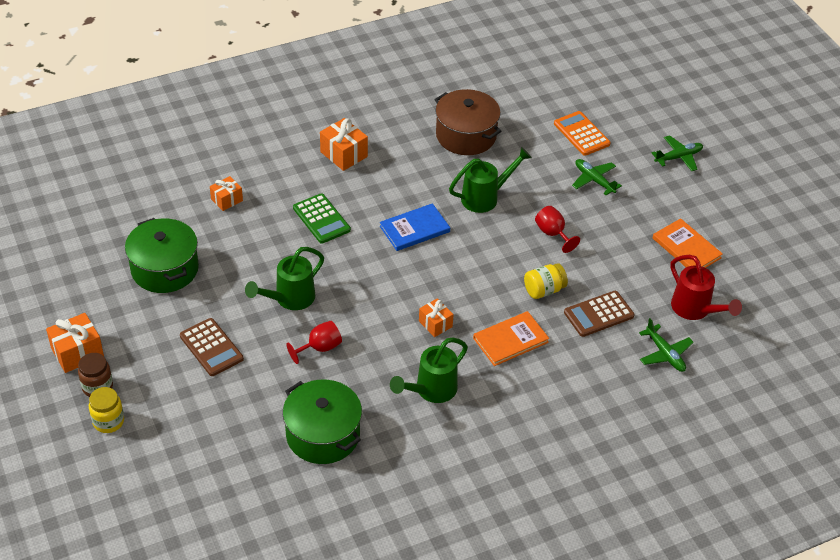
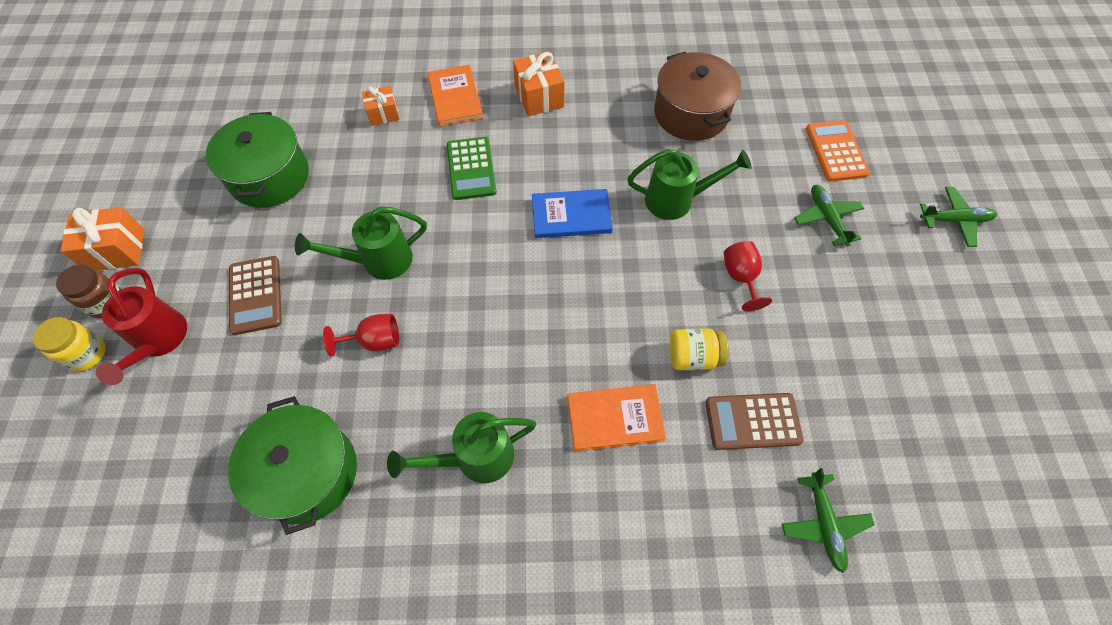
camera: 25 degrees right, 15 degrees up
(435, 324) = (530, 357): orange gift -> none
(686, 248) = (918, 359): orange book -> orange book (455, 97)
(695, 310) = (896, 464): red watering can -> red watering can (159, 341)

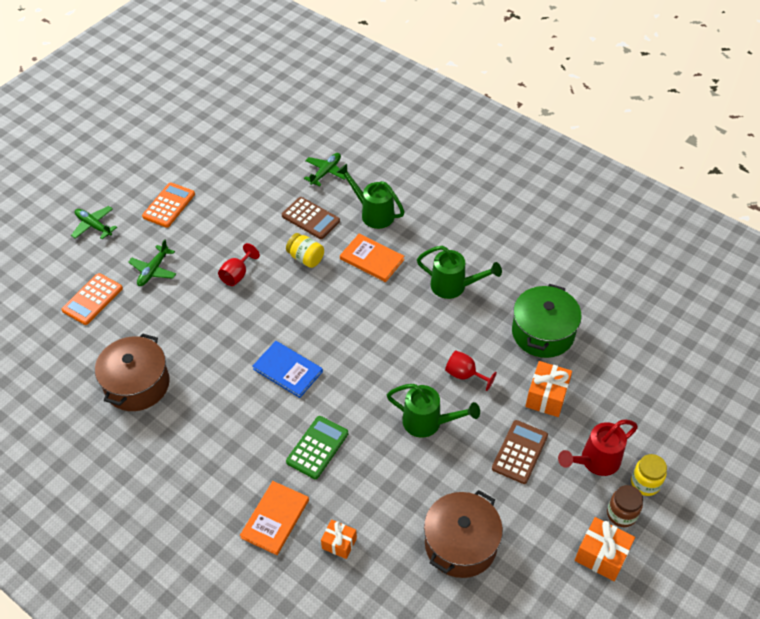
camera: 140 degrees left, 10 degrees down
(159, 341) = (595, 461): red watering can -> red watering can turned 150 degrees counterclockwise
(269, 177) = (460, 544): green pot -> brown pot
(539, 97) = (217, 473): orange gift -> orange gift (546, 396)
(676, 200) = (217, 336): green watering can -> green watering can (373, 213)
(925, 305) = (169, 205): none -> orange calculator

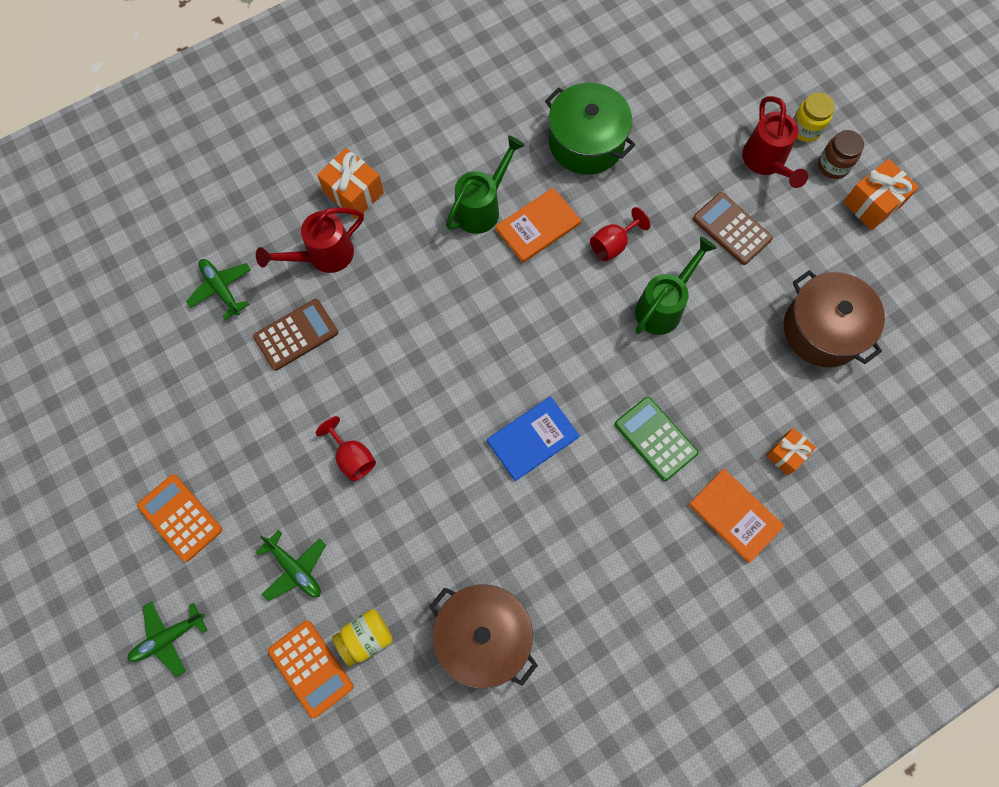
camera: 70 degrees left, 20 degrees up
(306, 258) = (362, 362): yellow jar -> yellow jar (366, 638)
(372, 259) = (399, 284): orange book -> orange book (538, 226)
(373, 213) = (323, 256): green watering can -> red watering can
(546, 396) = (671, 174): orange gift -> orange gift (354, 193)

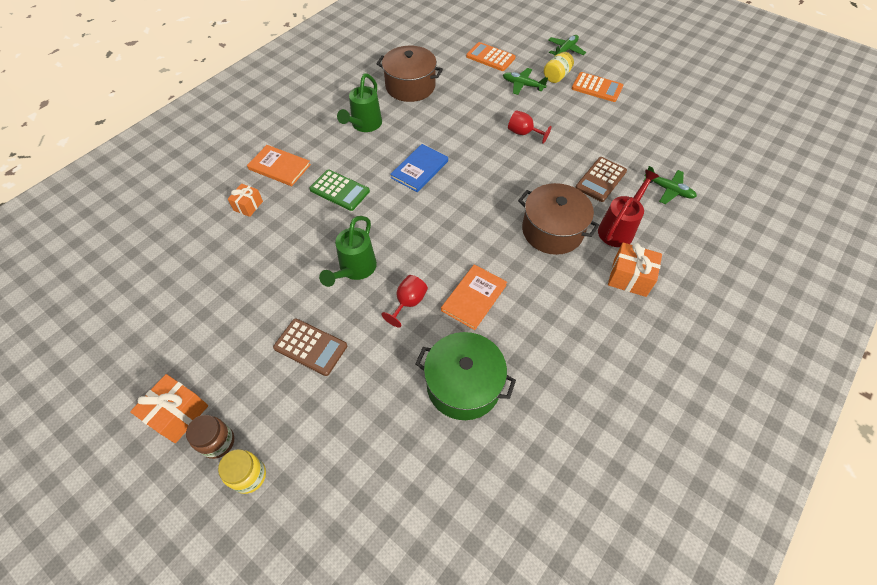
camera: 160 degrees right, 15 degrees down
(366, 638) = (470, 72): yellow jar -> yellow jar (556, 76)
(482, 207) = (525, 298): green watering can -> green watering can (364, 125)
(766, 162) = (287, 423): red watering can -> none
(822, 330) = (224, 290): brown pot -> brown pot (552, 230)

